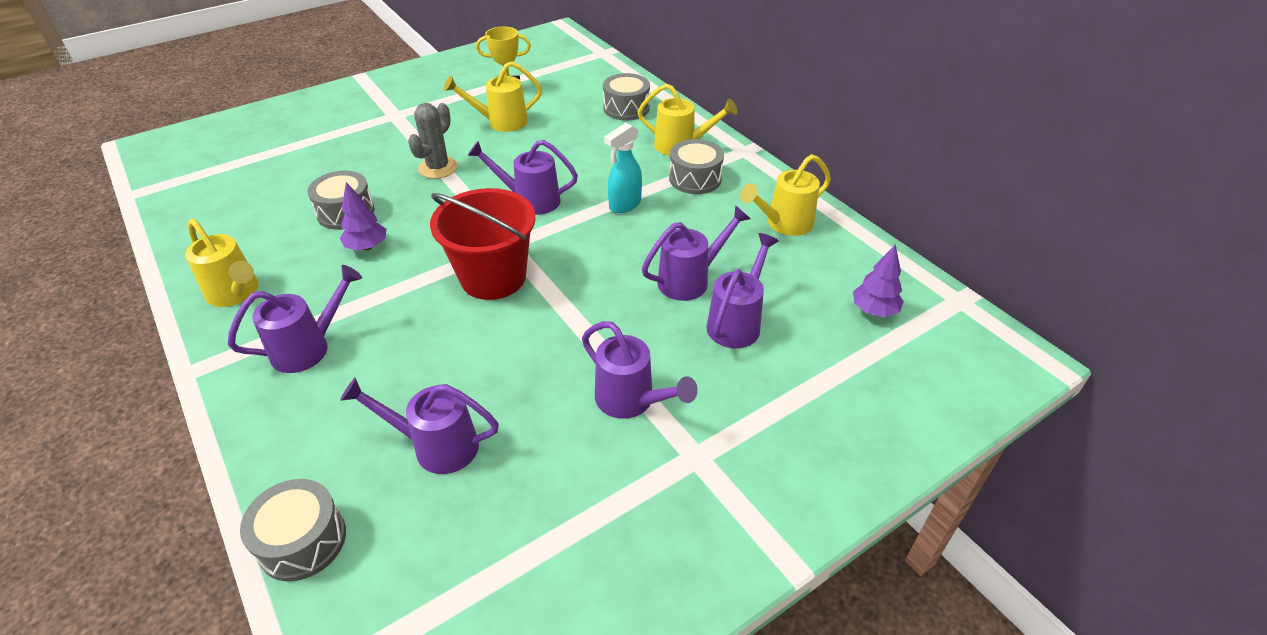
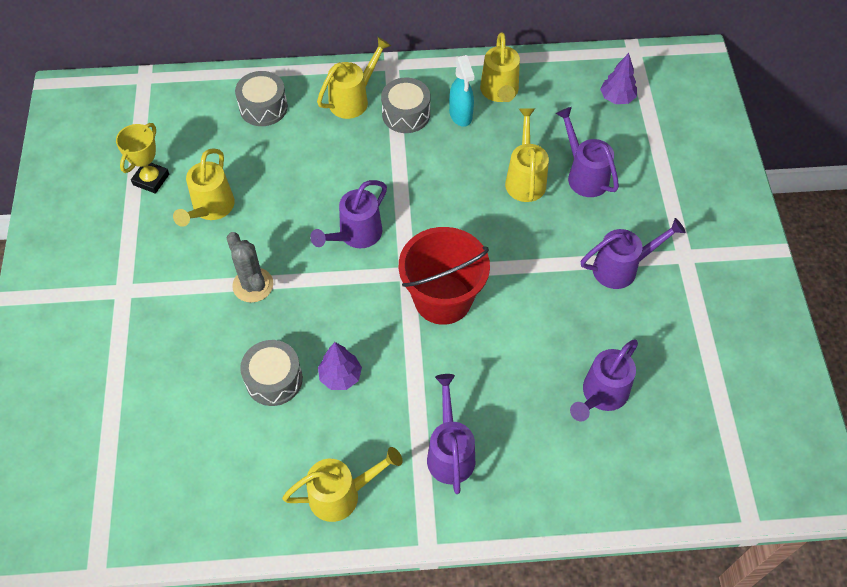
camera: 60 degrees left, 15 degrees up
(302, 541) = (643, 498): grey drum -> none
(624, 205) = (408, 175): turquoise spray bottle -> turquoise spray bottle (461, 115)
(690, 280) = (525, 179): purple watering can -> yellow watering can

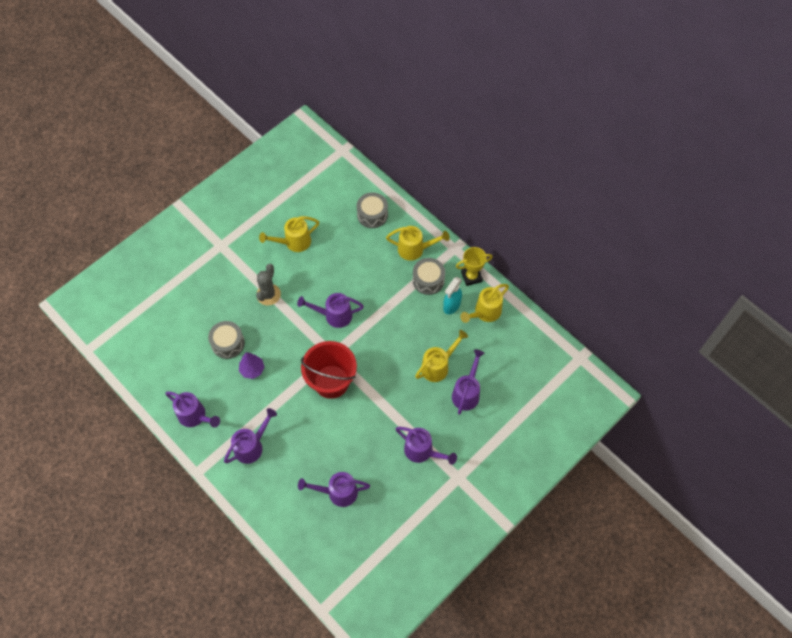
camera: 50 degrees right, 5 degrees up
(151, 179) = (287, 204): yellow trophy -> yellow trophy (471, 277)
(341, 495) = (195, 416): yellow watering can -> purple watering can
(616, 98) = (536, 372): purple tree -> none

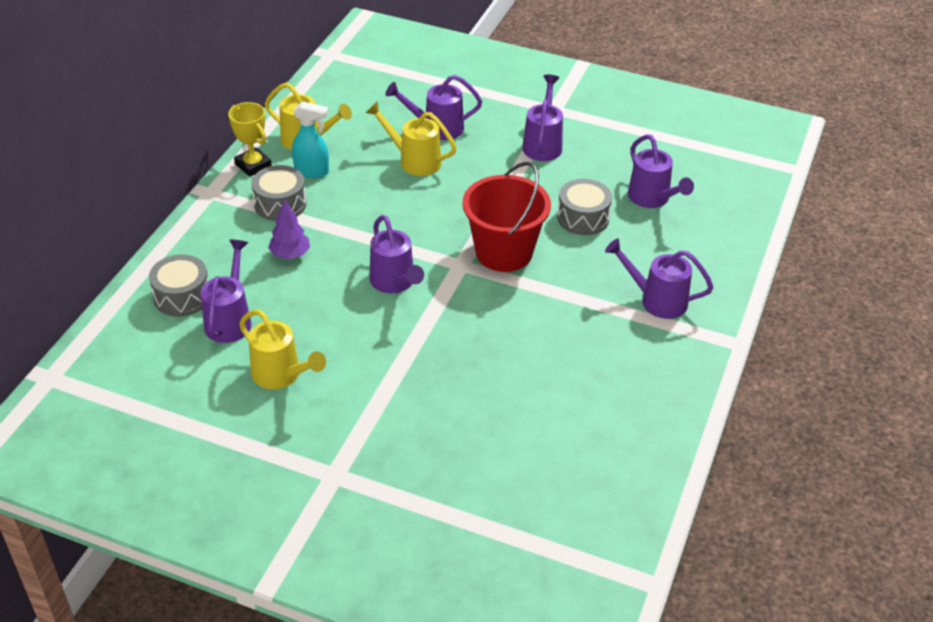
camera: 115 degrees left, 20 degrees down
(195, 416) = (662, 380): purple watering can -> purple watering can (230, 320)
(228, 343) = (517, 389): grey drum -> grey drum (583, 218)
(252, 369) = (542, 343): purple tree -> purple tree (290, 254)
(268, 294) = (400, 371): grey cactus -> none
(415, 249) = (230, 231): yellow watering can -> none

